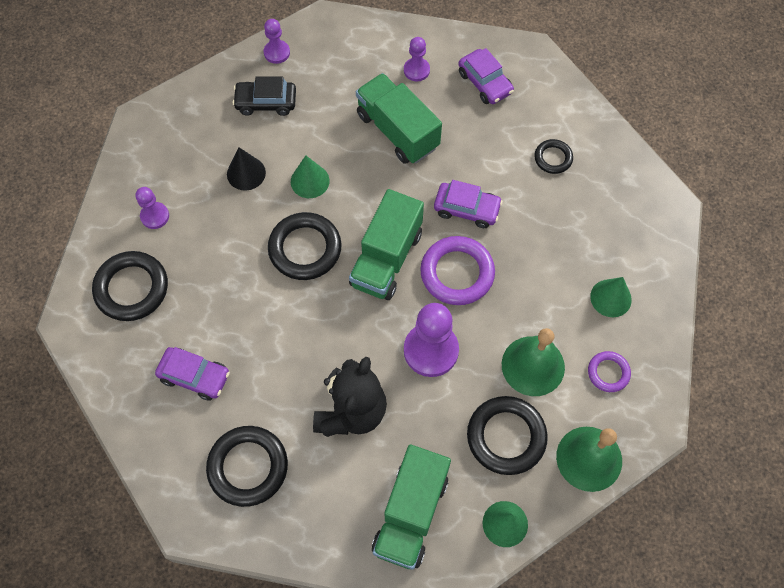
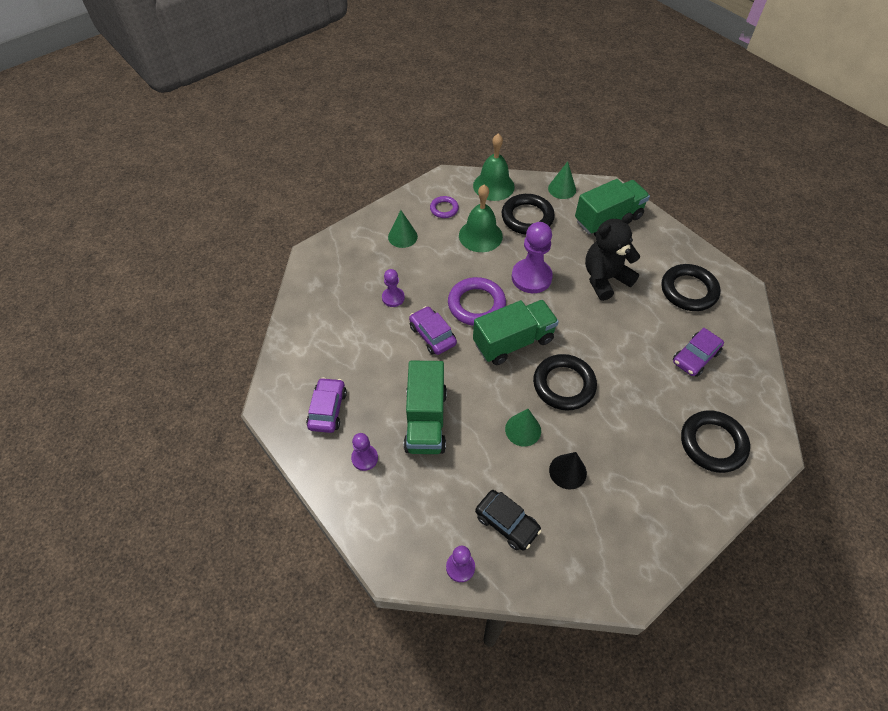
camera: 140 degrees left, 10 degrees down
(155, 216) = (664, 488): purple pawn -> purple pawn (393, 298)
(195, 376) = (695, 357): purple car -> purple car turned 105 degrees counterclockwise
(553, 158) = (344, 326): black ring -> none

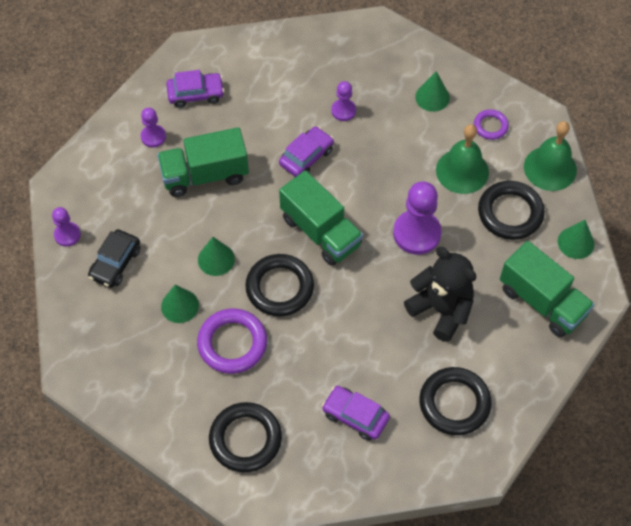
camera: 75 degrees right, 5 degrees up
(476, 304) = (359, 188): purple ring -> purple ring (232, 343)
(567, 471) = (180, 306): black cone -> green cone

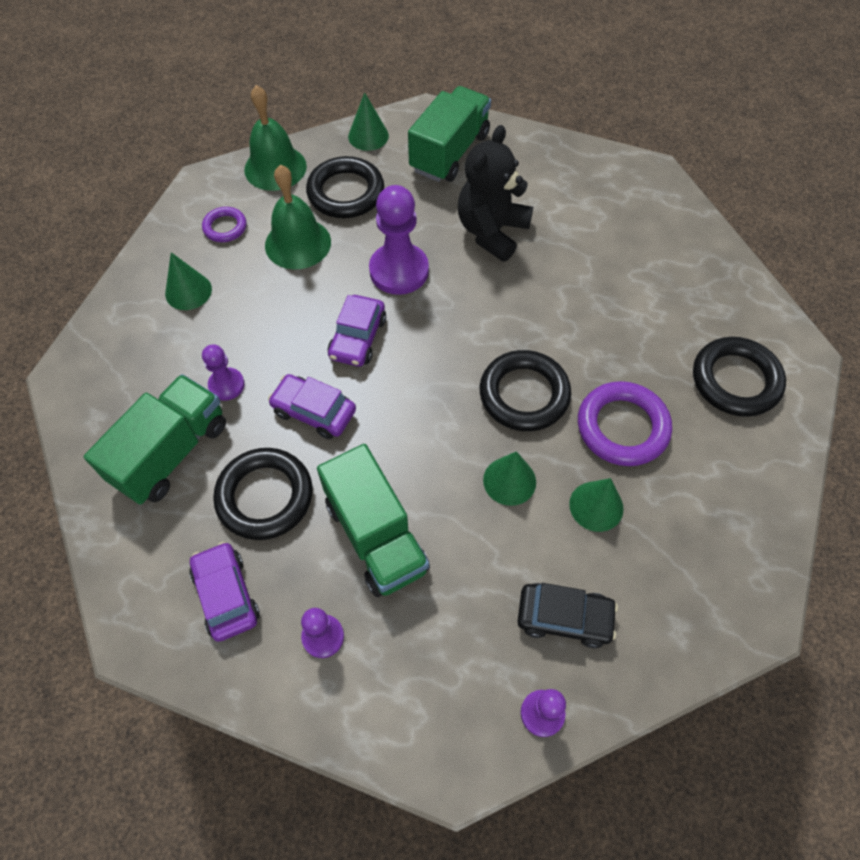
camera: 105 degrees left, 0 degrees up
(320, 231) = (427, 368): green truck -> green truck (171, 452)
(355, 416) = (653, 283): purple car -> purple car (358, 338)
(454, 403) = (597, 203): black ring -> black ring (265, 496)

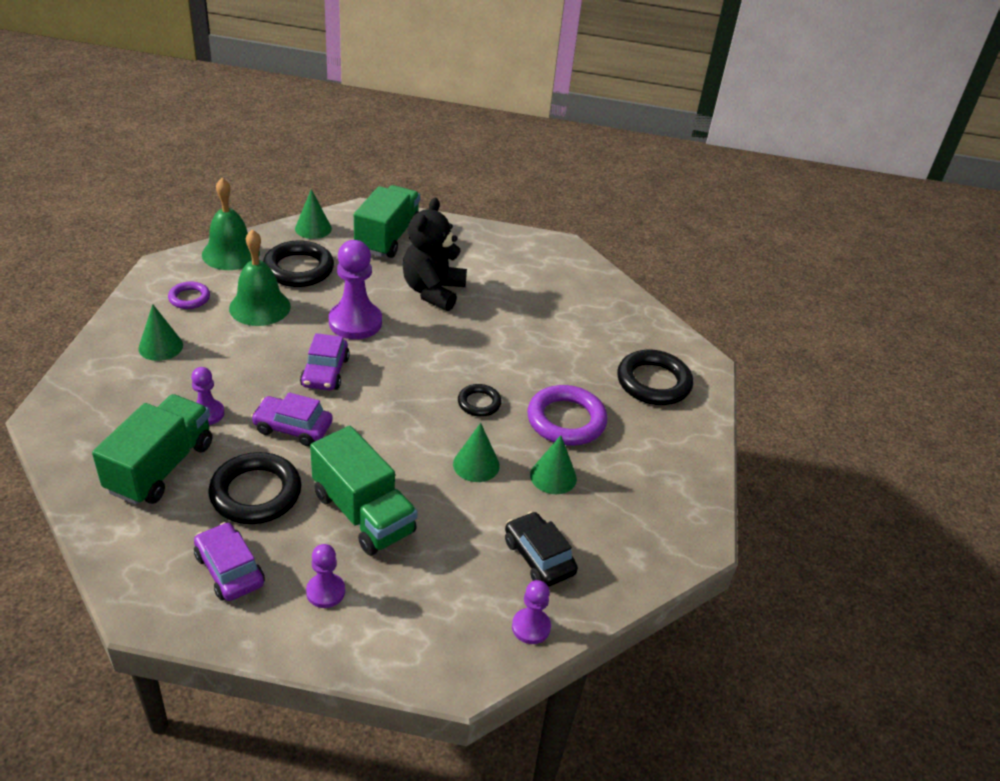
camera: 15 degrees left, 20 degrees down
(524, 394) = (479, 403): black ring -> black ring, size x0.55
(564, 617) = (538, 557): black car -> black car turned 120 degrees counterclockwise

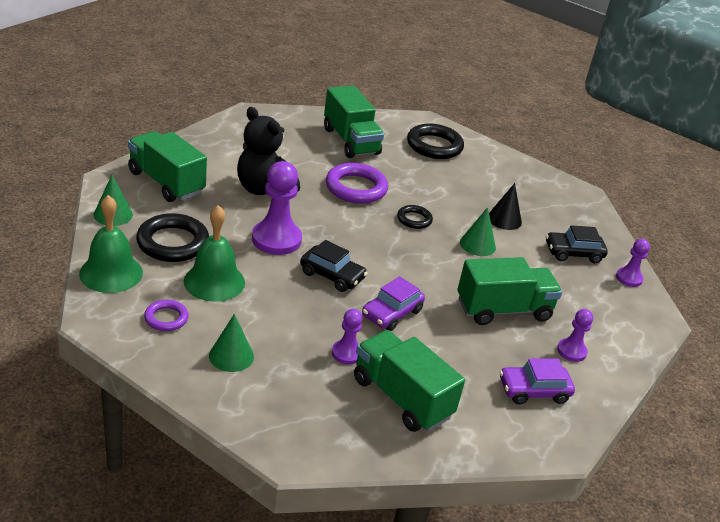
camera: 65 degrees left, 5 degrees down
(256, 493) = (458, 354): black ring -> none
(325, 372) = (332, 275): purple car -> black car
(553, 476) = (504, 219): green cone -> black cone
(566, 420) = (452, 193): purple ring -> purple ring (356, 188)
(587, 320) = (350, 141): none -> green truck

